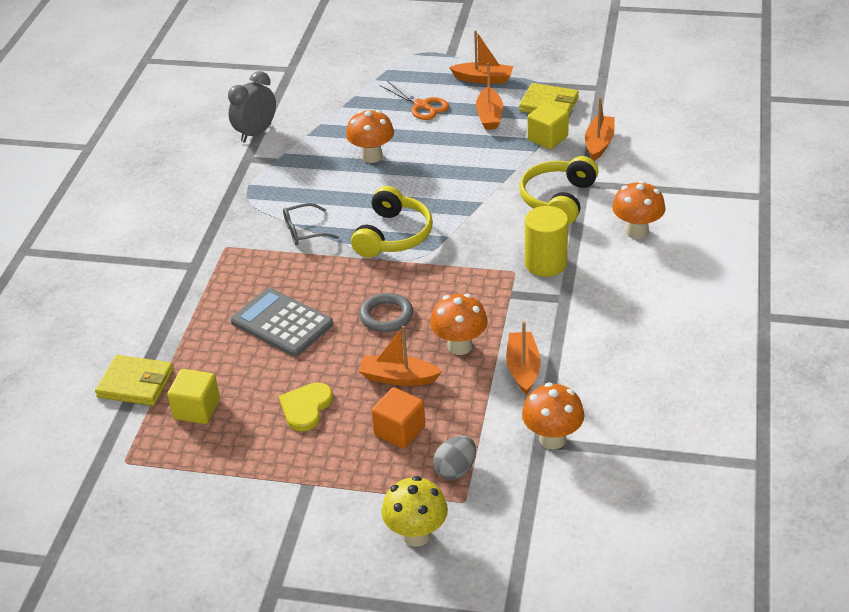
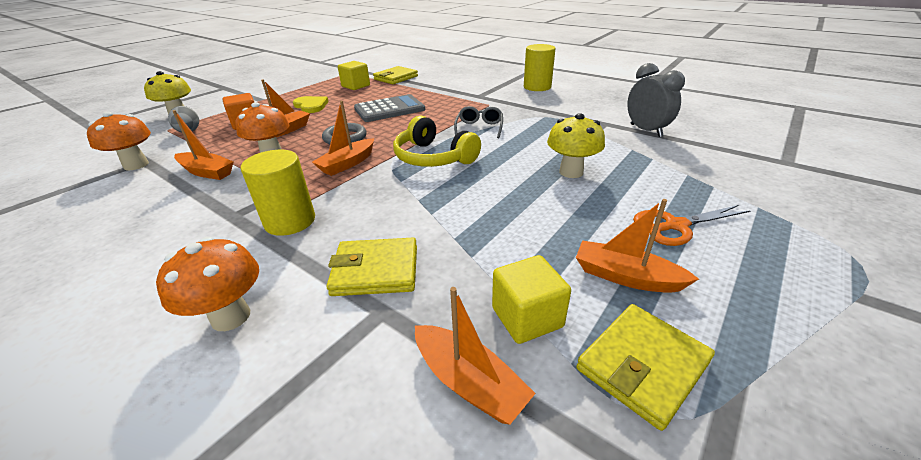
camera: 115 degrees right, 5 degrees down
(136, 228) = (537, 87): none -> yellow cylinder
(372, 156) = (571, 172): orange mushroom -> yellow mushroom
(483, 79) = (759, 308): orange boat -> orange boat (347, 164)
(558, 199) = (375, 270): yellow headphones -> yellow wallet

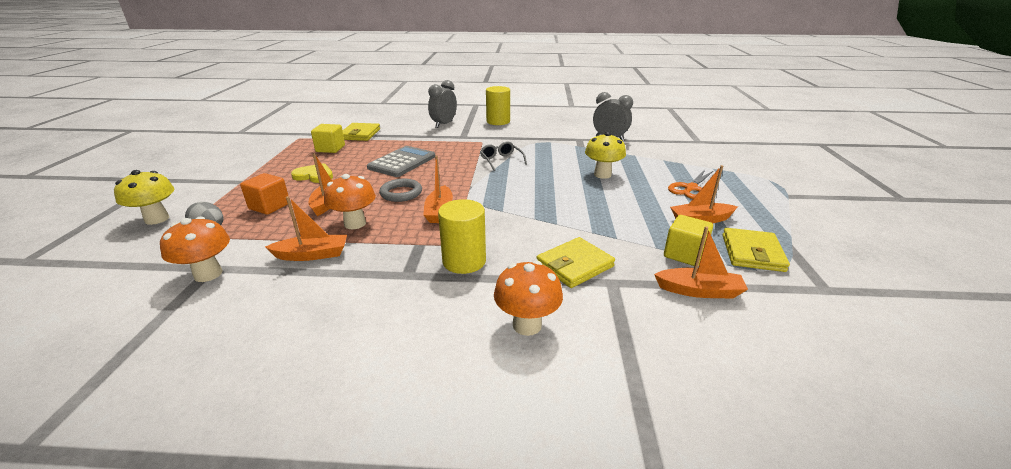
camera: 35 degrees left, 5 degrees down
(433, 157) = (500, 189): yellow headphones -> none
(479, 81) = (444, 124): none -> grey clock

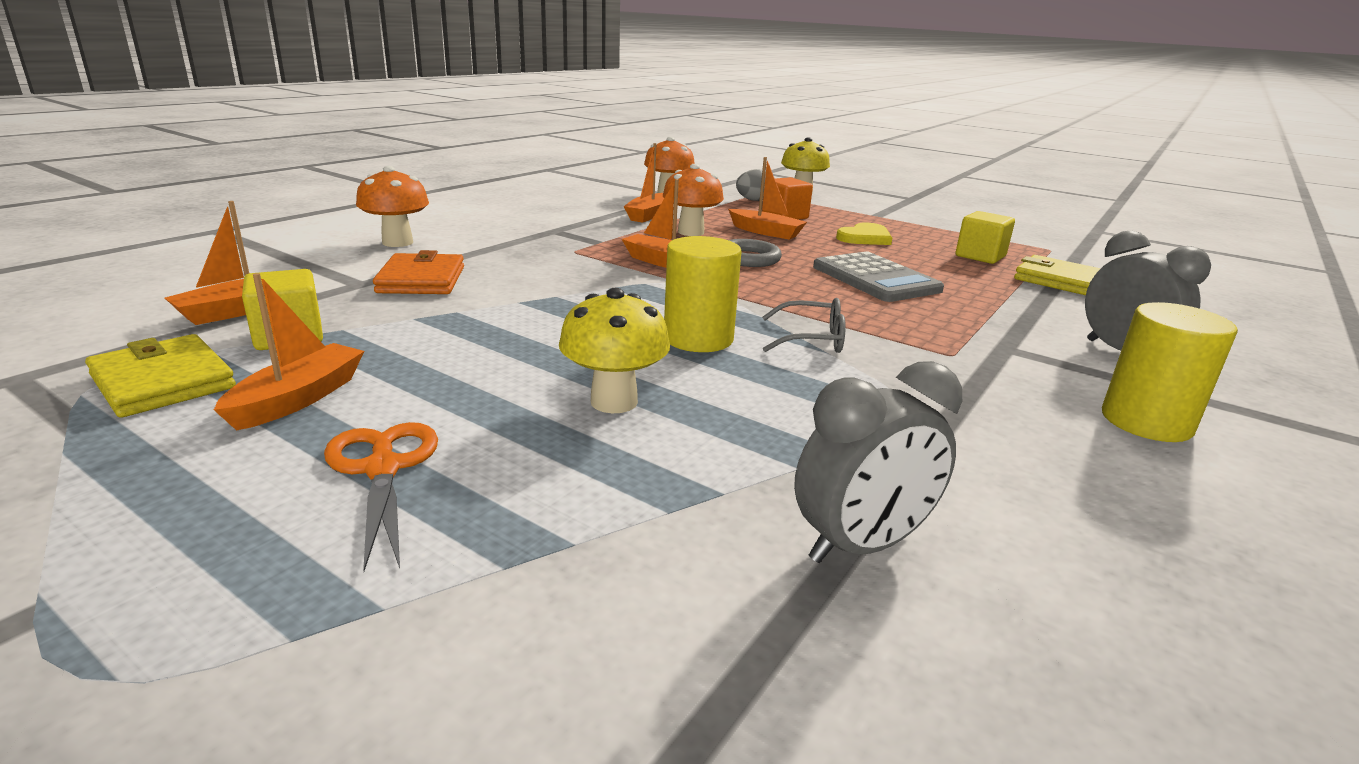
camera: 120 degrees right, 5 degrees down
(464, 261) = (532, 248): yellow cylinder -> yellow cylinder (698, 338)
(574, 265) = (421, 280): yellow wallet -> orange wallet

